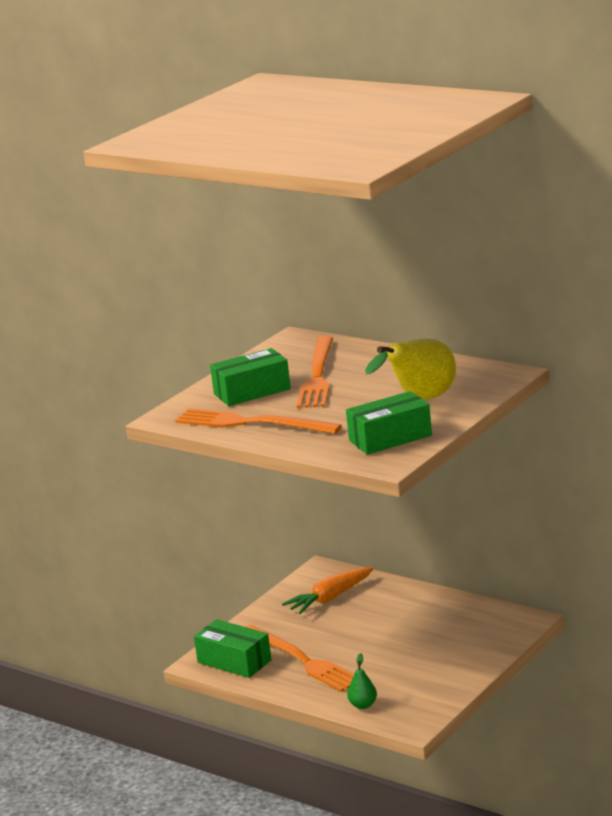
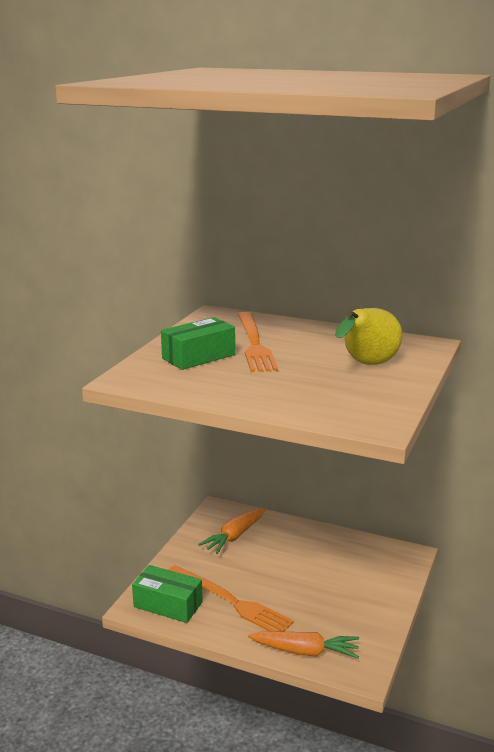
camera: 15 degrees left, 0 degrees up
(252, 423) = (213, 386): orange fork -> none
(363, 705) = (305, 652): green pear -> orange carrot
(390, 438) = (363, 401): green box -> none

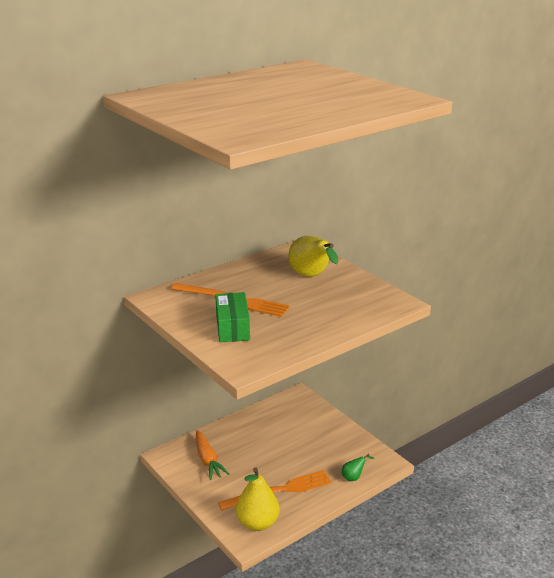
camera: 60 degrees left, 5 degrees up
(168, 605) = (258, 523): green box -> yellow pear
(305, 652) = (353, 477): orange carrot -> green pear

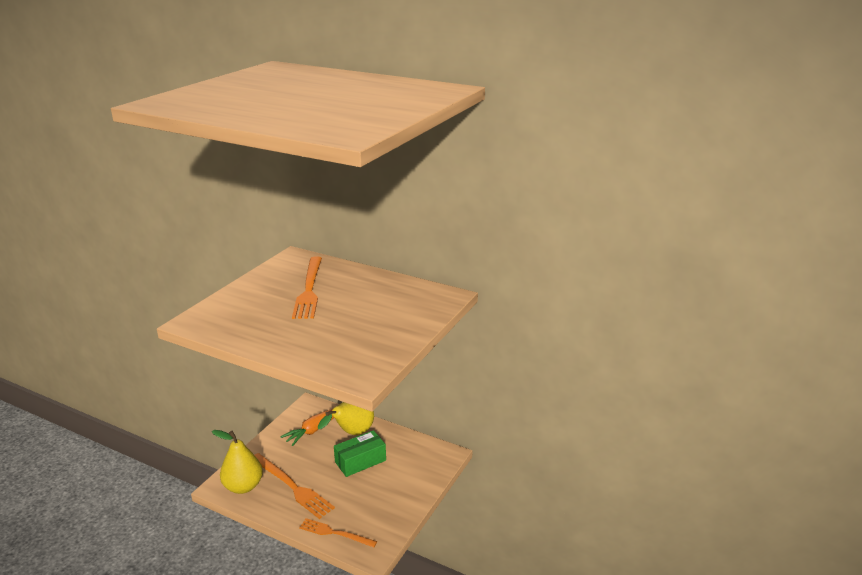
camera: 65 degrees right, 0 degrees up
(232, 327) = (259, 301): green box -> green box (360, 461)
(312, 277) = (386, 316): yellow pear -> yellow pear (352, 433)
(353, 477) = (335, 533): green pear -> orange fork

